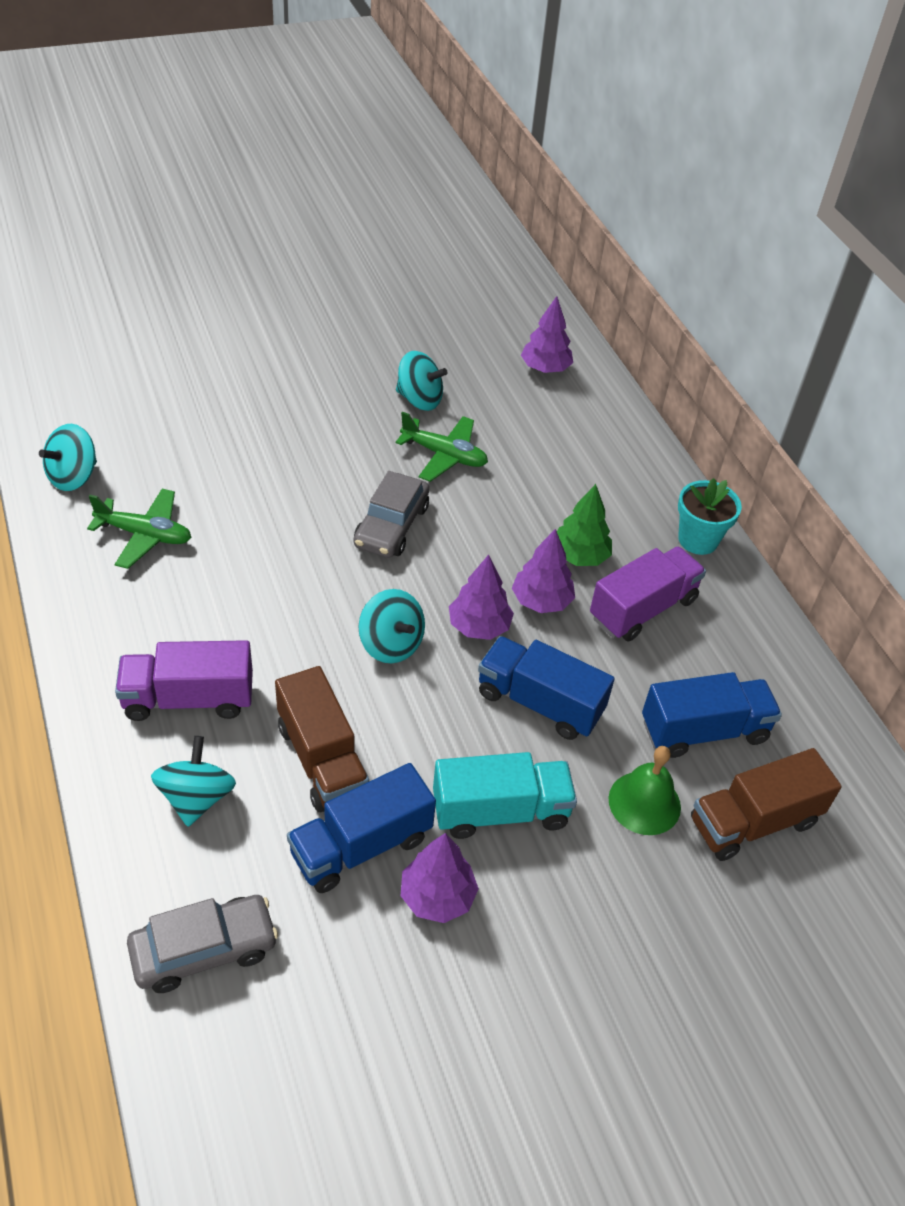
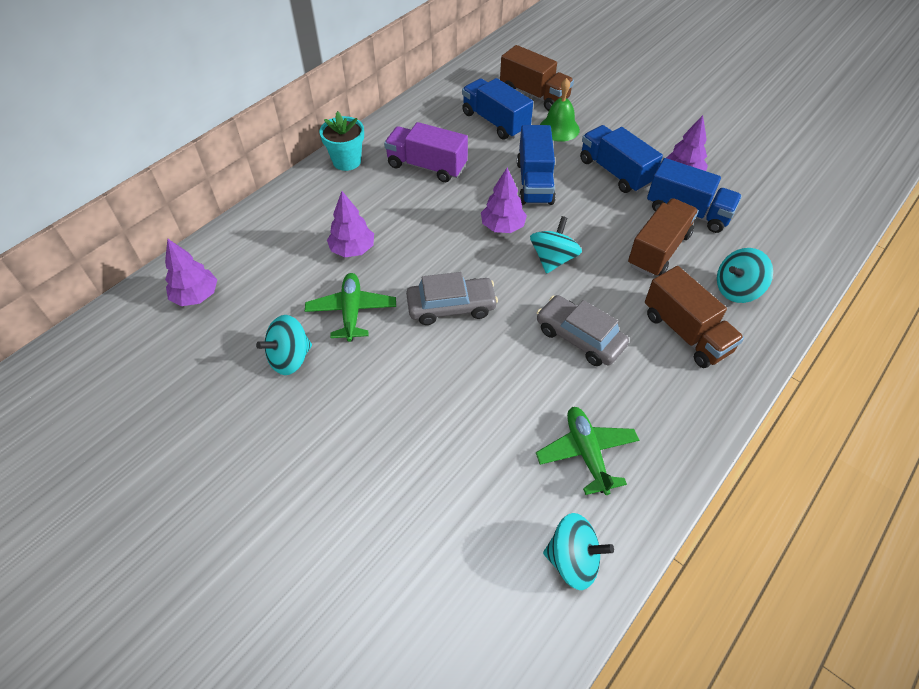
camera: 115 degrees left, 5 degrees up
(188, 699) = (686, 333): purple truck -> brown truck
(204, 950) = (799, 240): grey car -> grey car (579, 337)
(419, 399) = (290, 358): turquoise spinning top -> turquoise spinning top turned 120 degrees counterclockwise
(500, 811) = (615, 172): turquoise truck -> blue truck
(541, 601) = (457, 208): purple tree -> purple tree (352, 250)
(580, 556) = (404, 205): green tree -> none

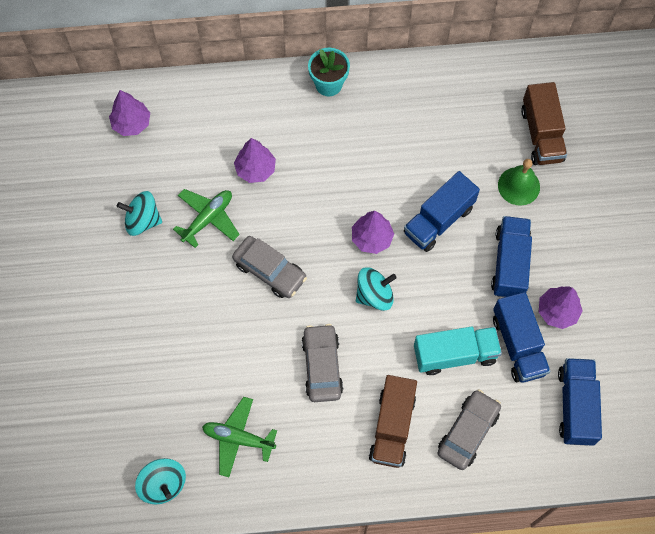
camera: 45 degrees right, 15 degrees up
(427, 166) = (379, 137): purple truck -> none
(495, 122) = (477, 137): blue truck -> blue truck (575, 406)
(586, 453) = (238, 438): green plane -> green plane turned 105 degrees counterclockwise
(659, 250) = (455, 355): brown truck -> turquoise truck
(736, 289) = (468, 432): turquoise spinning top -> grey car

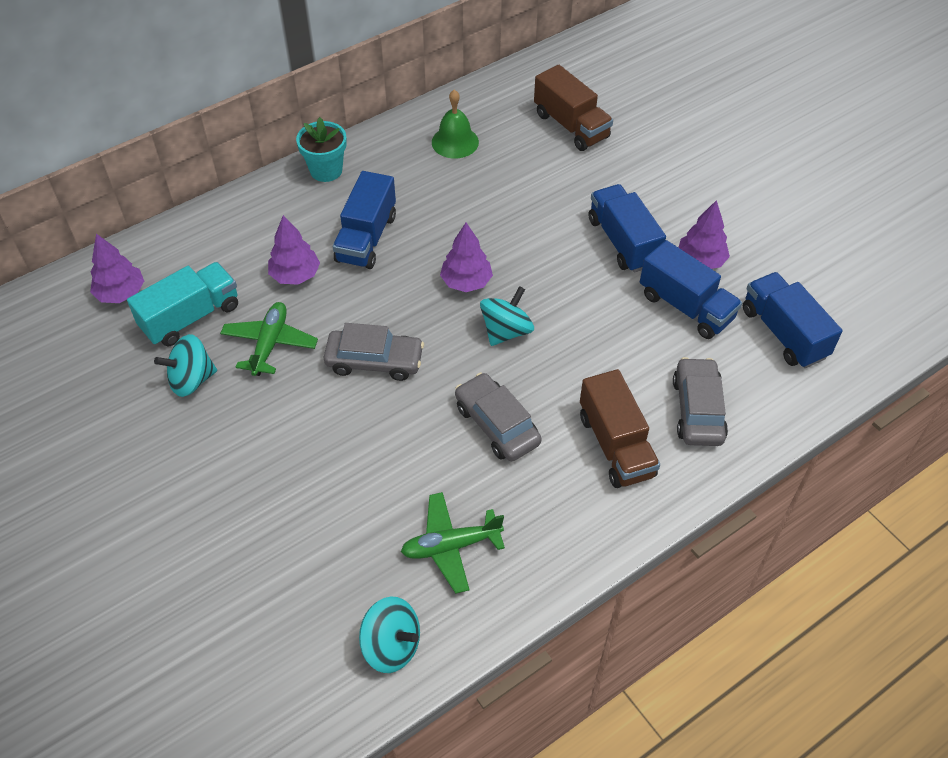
camera: 30 degrees left, 15 degrees down
(438, 220) = (524, 236): blue truck -> blue truck (366, 238)
(455, 355) = (630, 345): turquoise truck -> turquoise truck (191, 317)
(519, 186) = (581, 175): green bell -> green bell (455, 142)

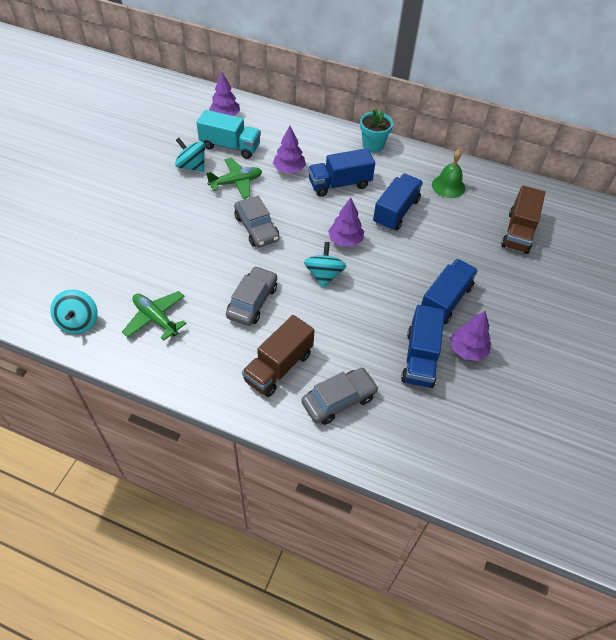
camera: 55 degrees right, 0 degrees up
(506, 331) = (324, 275): turquoise spinning top -> turquoise spinning top turned 90 degrees counterclockwise
(783, 333) = (445, 426): blue truck -> blue truck (396, 212)

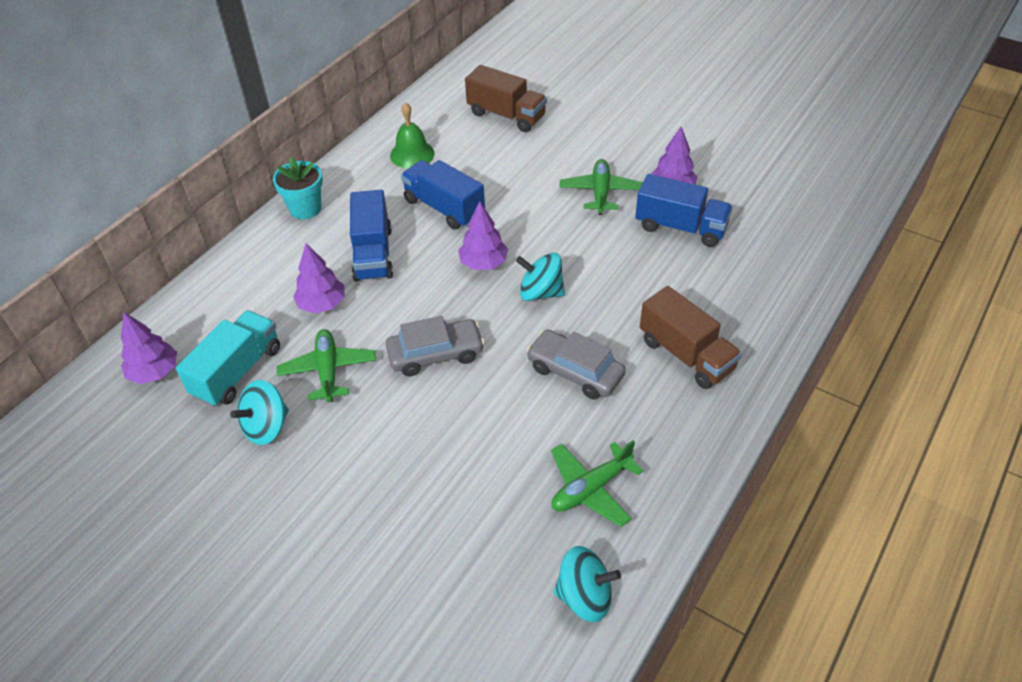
camera: 75 degrees left, 5 degrees down
(339, 400) = (736, 304): grey car -> none
(445, 301) = (600, 192): blue truck -> green plane

